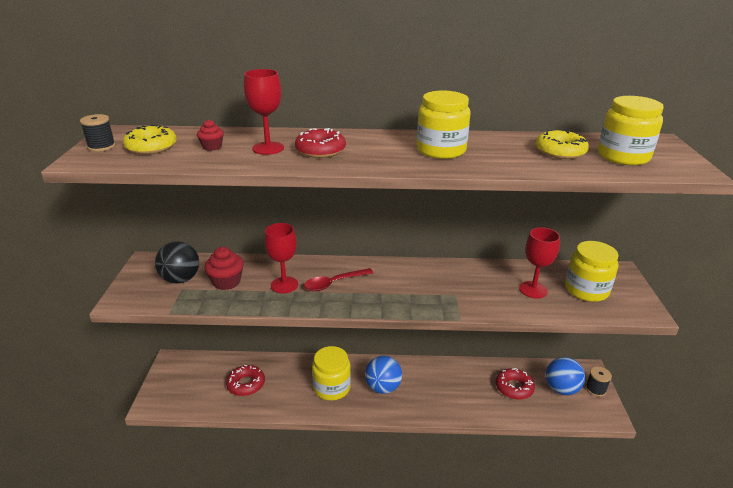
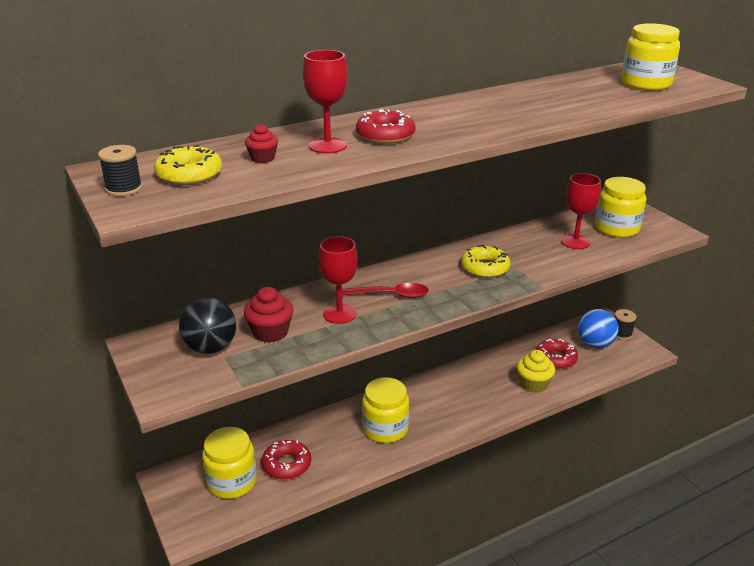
camera: 30 degrees left, 0 degrees up
(334, 283) = (390, 295): red spoon -> red spoon turned 120 degrees counterclockwise
(383, 387) = (437, 407): blue ball -> none
(441, 150) = (497, 110): yellow jar -> yellow jar (232, 482)
(476, 401) = (533, 384): none -> yellow cupcake
(560, 151) = (594, 90): yellow donut -> yellow donut (485, 268)

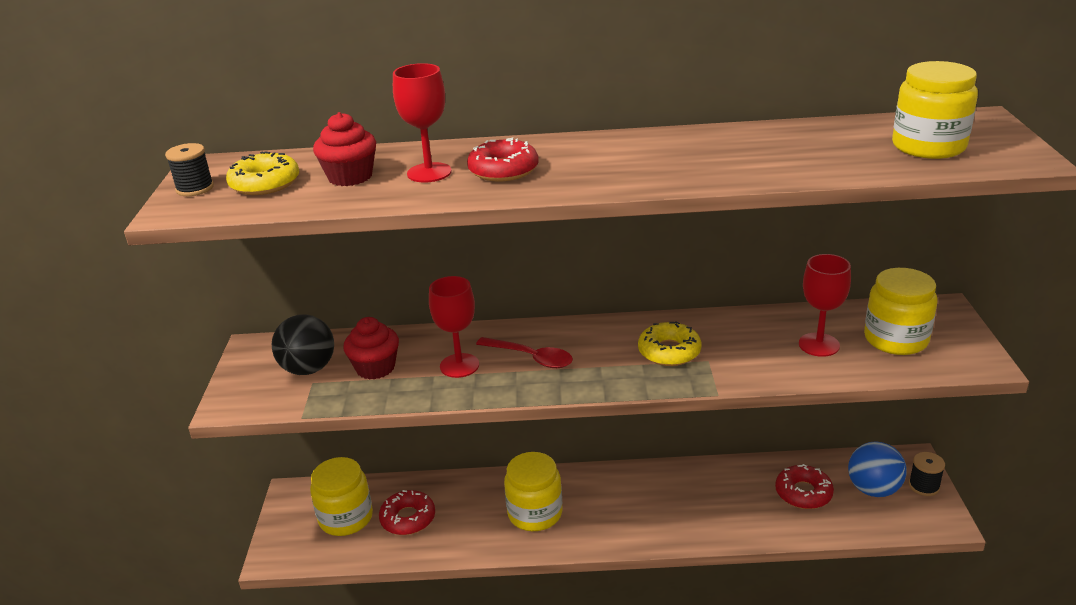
camera: 30 degrees right, 0 degrees up
(263, 158) = (350, 177): red cupcake -> red cupcake, size x1.69
(533, 384) = (749, 516): yellow cupcake -> none

